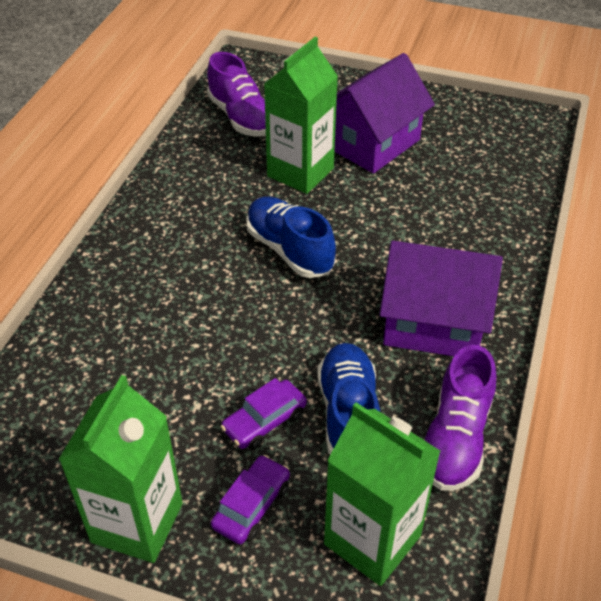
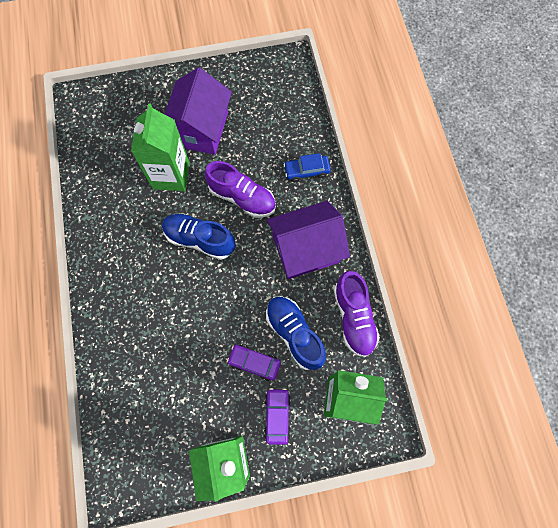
camera: 30 degrees left, 25 degrees up
(241, 117) = (106, 147): purple shoe -> purple shoe (242, 198)
(264, 421) = (254, 363): purple car -> purple car turned 90 degrees clockwise
(491, 238) = (306, 171): none -> blue car

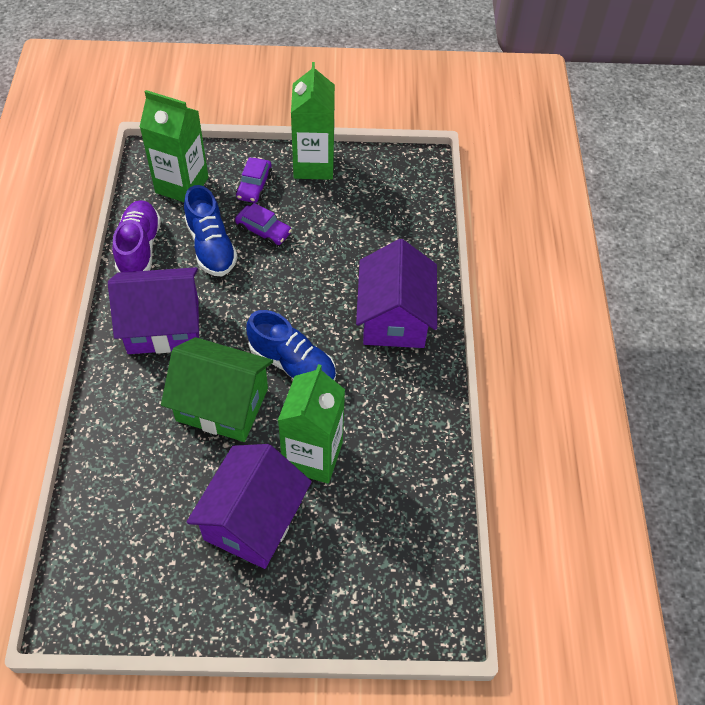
camera: 170 degrees left, 15 degrees down
(127, 298) = (394, 318): none -> purple house
(242, 198) = (222, 404): purple shoe -> green house
(306, 171) = (121, 422): blue car -> none

